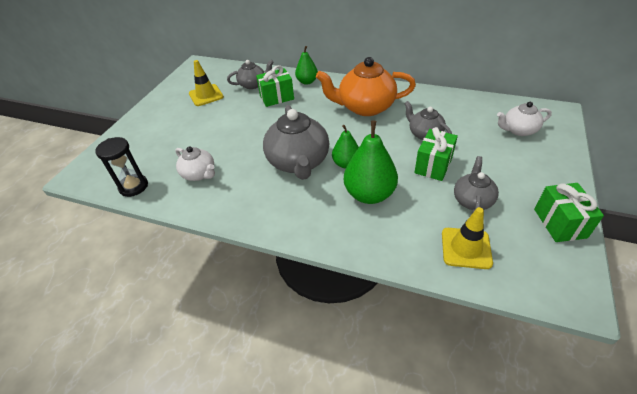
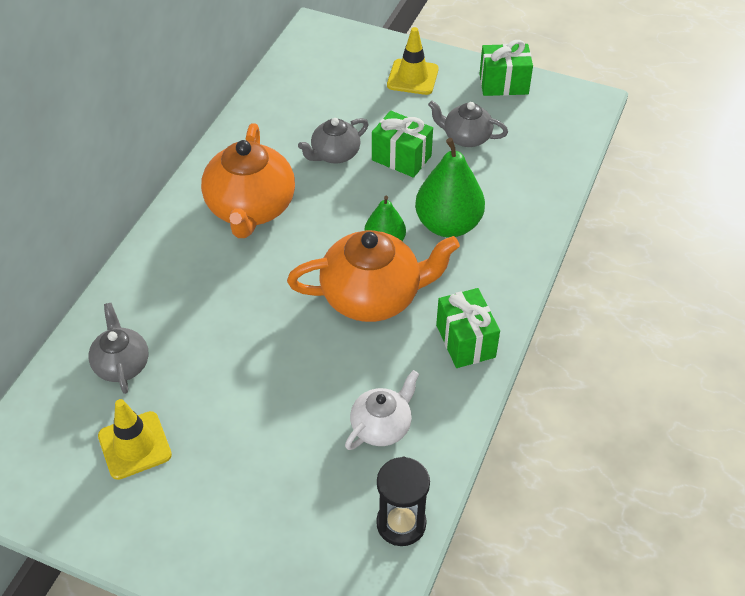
camera: 90 degrees left, 5 degrees up
(277, 97) = (183, 325): green gift -> green gift (465, 341)
(298, 162) = (372, 296): grey teapot -> orange teapot
(307, 82) = (143, 279): green pear -> none
(466, 248) = (535, 157): yellow traffic cone -> yellow traffic cone (412, 77)
(518, 130) = (346, 70): white teapot -> none

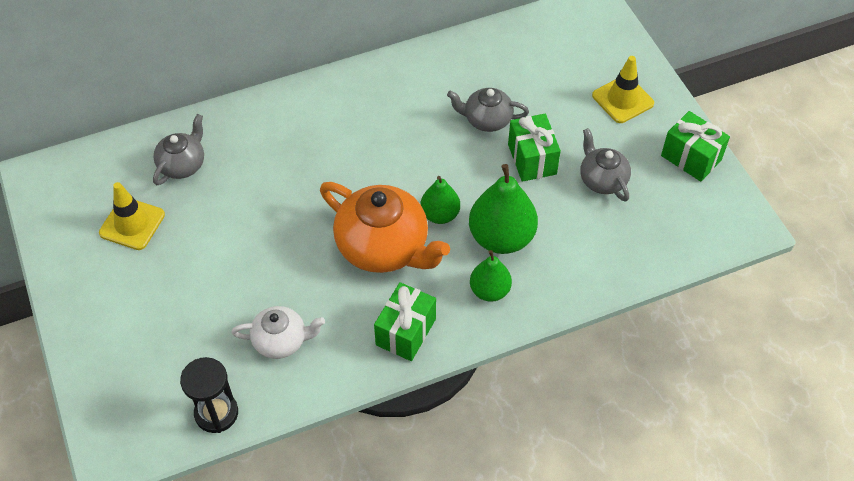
camera: 45 degrees right, 5 degrees up
(251, 208) = (381, 117): orange teapot -> none
(486, 266) = (489, 290): none -> green pear

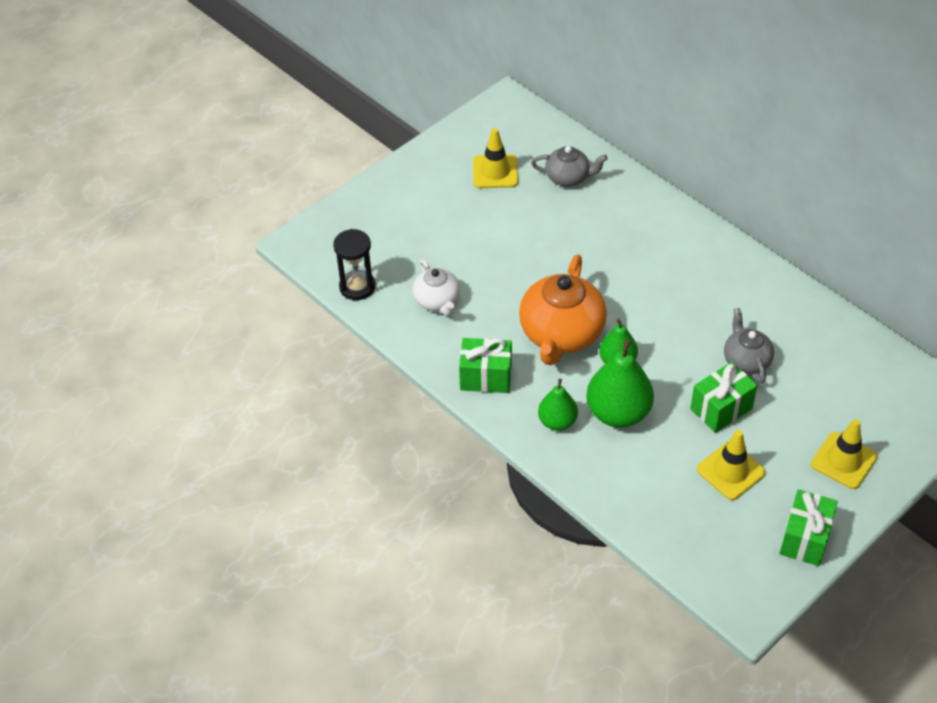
camera: 70 degrees right, 5 degrees down
(602, 180) = (730, 471): grey teapot -> yellow traffic cone

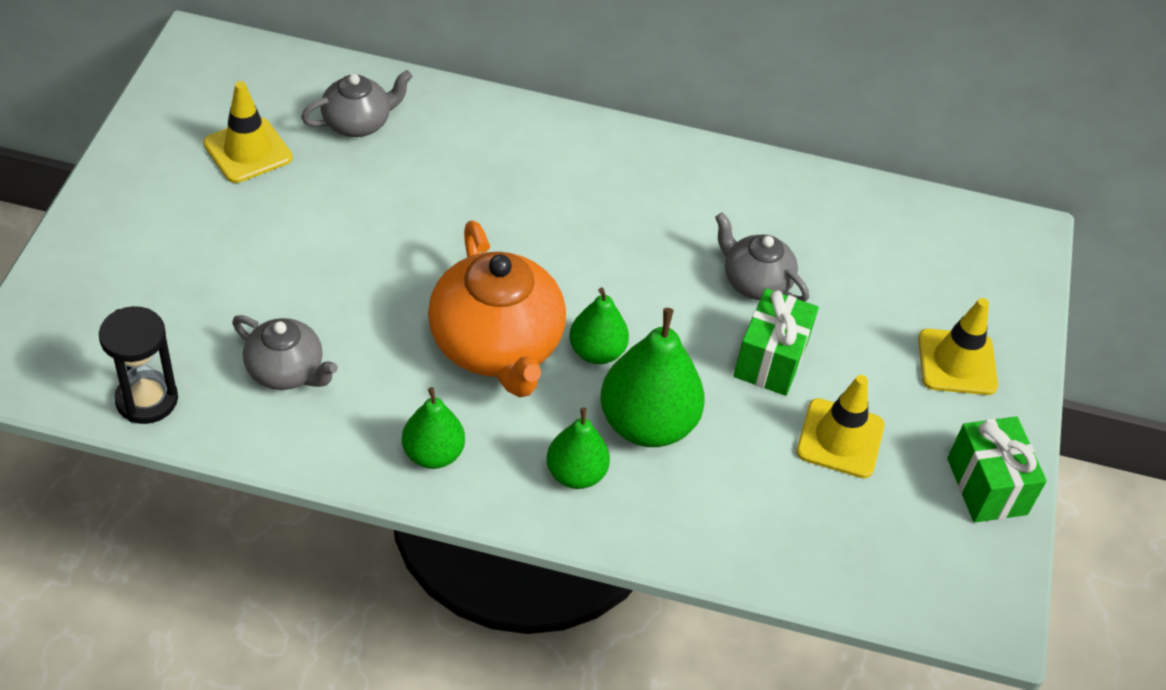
camera: 40 degrees left, 0 degrees up
(437, 301) = (286, 371): white teapot -> grey teapot
(486, 377) = (433, 454): green gift -> green pear

